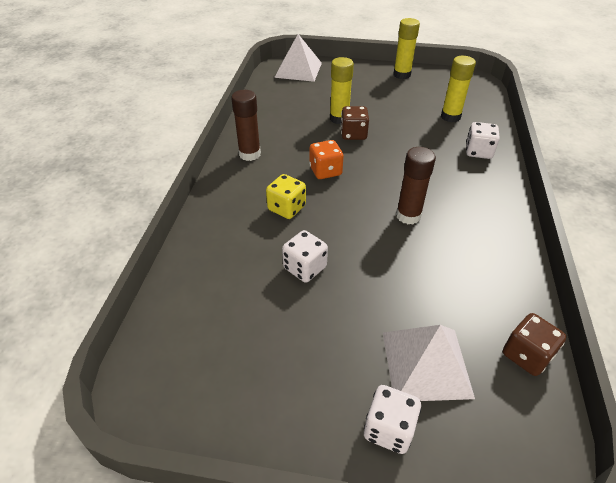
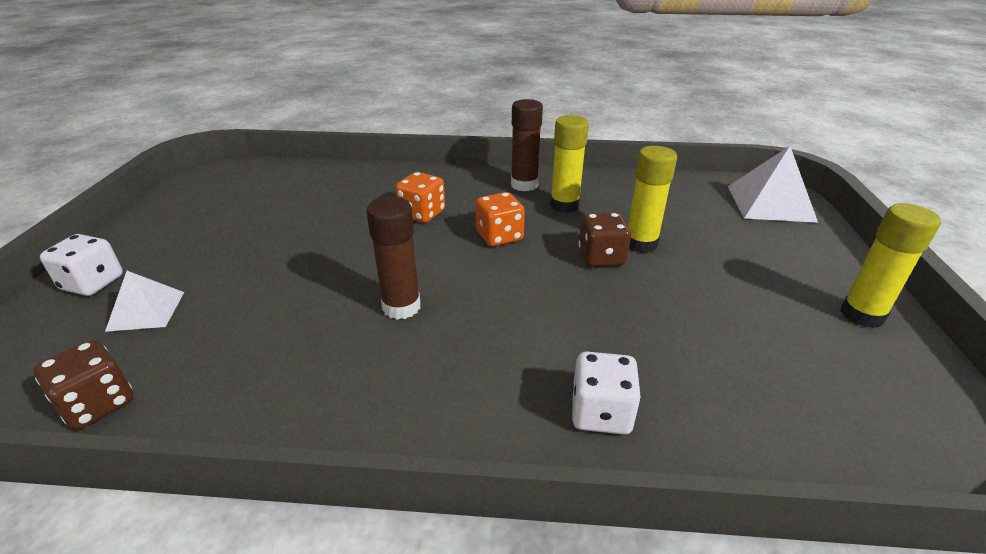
camera: 85 degrees right, 10 degrees down
(286, 208) = (422, 214): yellow dice -> orange dice
(305, 268) = (321, 230): white dice -> none
(426, 364) = (146, 311): white pyramid -> white pyramid, size x0.61
(450, 117) = (725, 380): yellow glue stick -> yellow glue stick (564, 205)

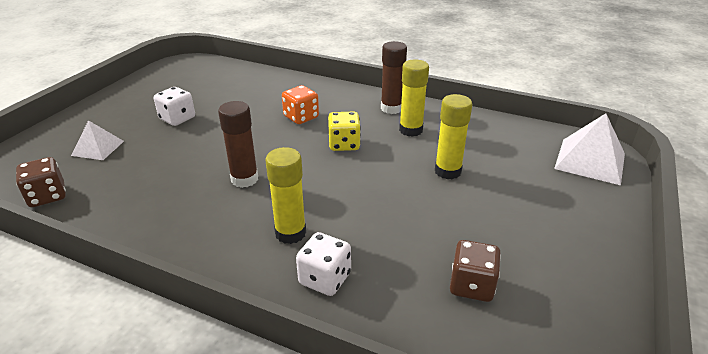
camera: 20 degrees right, 0 degrees up
(93, 283) = (79, 125): white dice -> white dice (177, 118)
(499, 236) = (344, 144): orange dice -> yellow dice
(601, 257) = (408, 175): brown dice -> brown dice (471, 285)
(862, 315) = (588, 266): yellow glue stick -> yellow glue stick (290, 233)

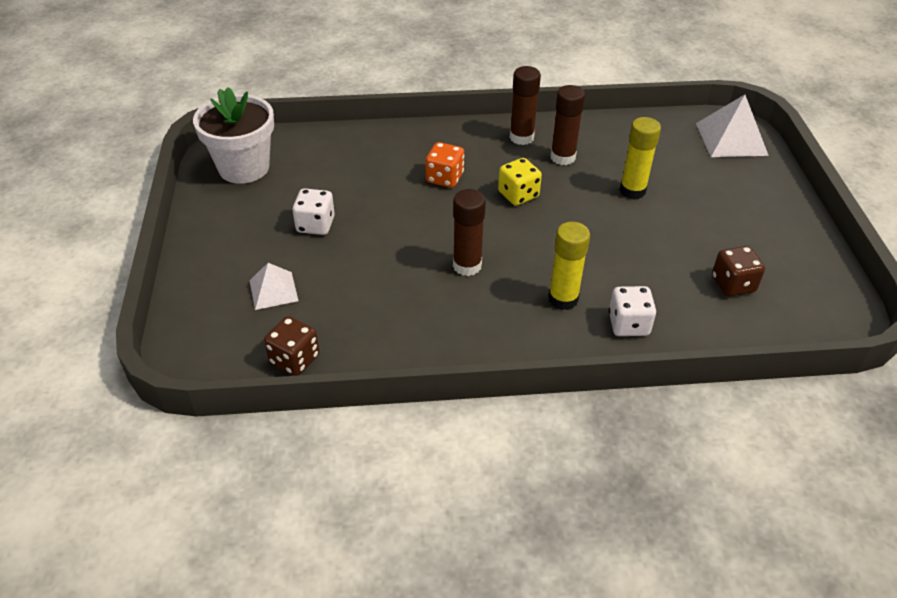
camera: 30 degrees left, 10 degrees up
(180, 75) = (244, 168): none -> white flower pot
(411, 130) = (562, 157): yellow glue stick -> brown glue stick

